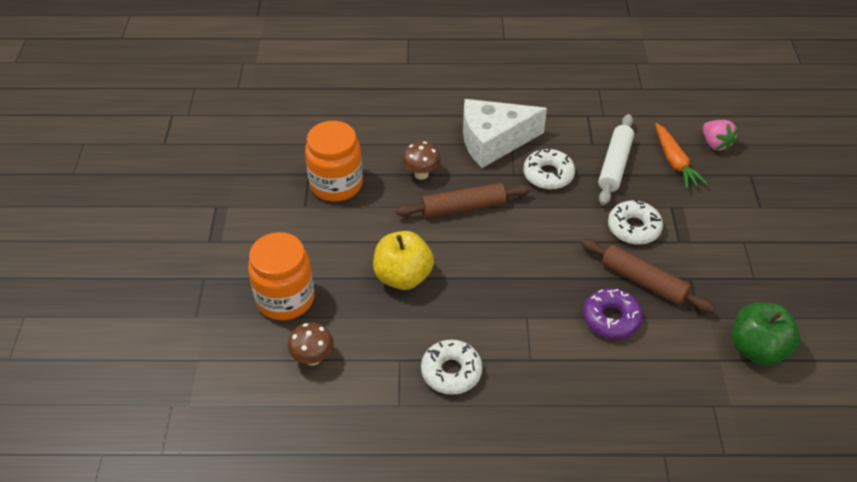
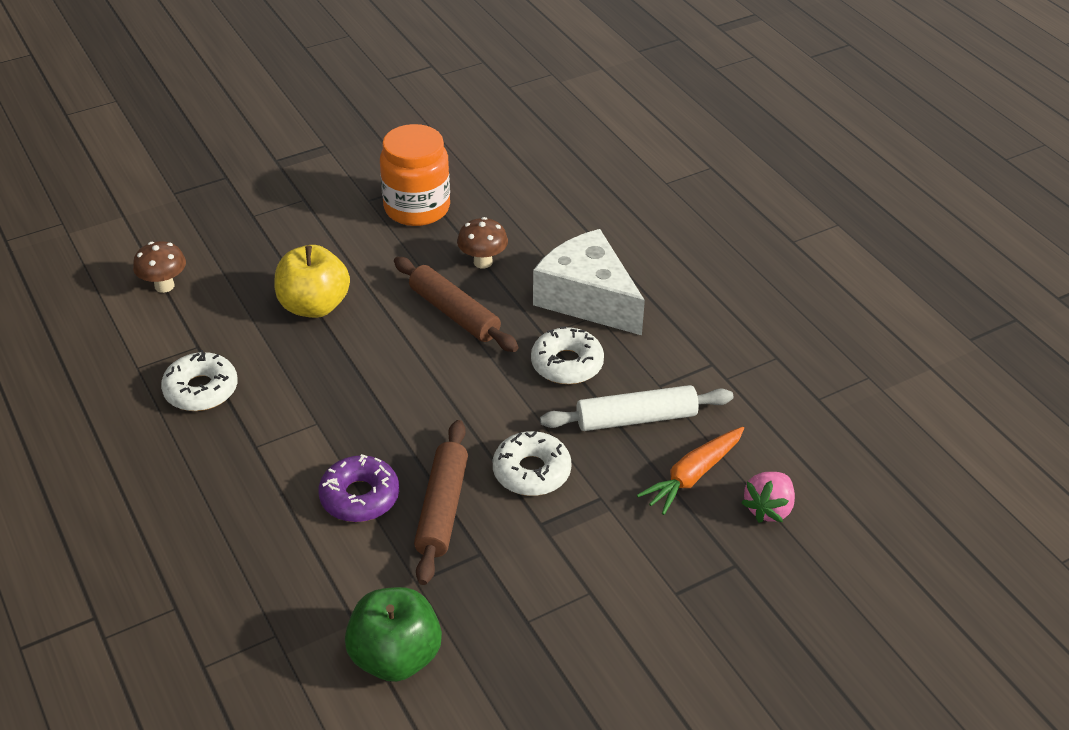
camera: 60 degrees right, 5 degrees down
(285, 298) = (231, 238): orange jar -> none

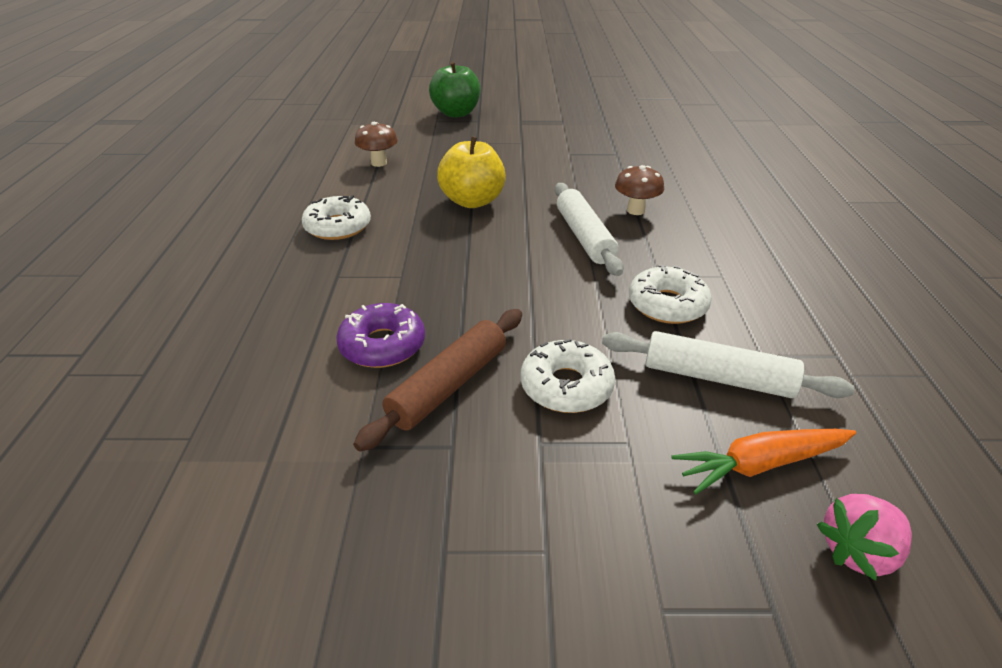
camera: 30 degrees right, 5 degrees down
(395, 657) = (270, 520): green apple -> green apple (456, 113)
(417, 208) = (604, 166): orange jar -> none
(454, 313) = (584, 236): brown rolling pin -> white rolling pin
(587, 298) = (720, 261): white cheese -> none

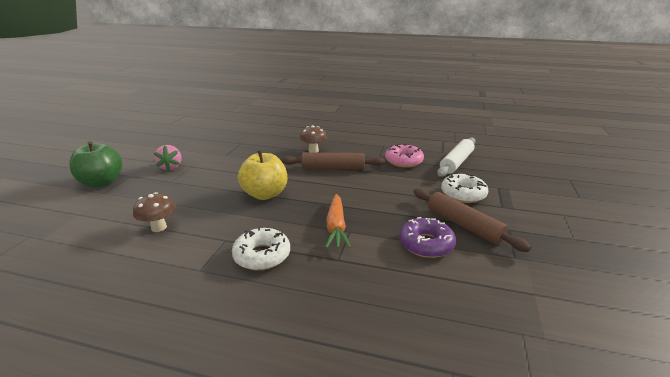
camera: 75 degrees left, 10 degrees down
(584, 236) = (333, 168): white rolling pin -> brown rolling pin
(667, 305) = (403, 161): white donut -> pink donut
(760, 464) = (505, 166): orange carrot -> orange carrot (336, 227)
(857, 551) = (540, 162): pink strawberry -> pink strawberry (171, 167)

